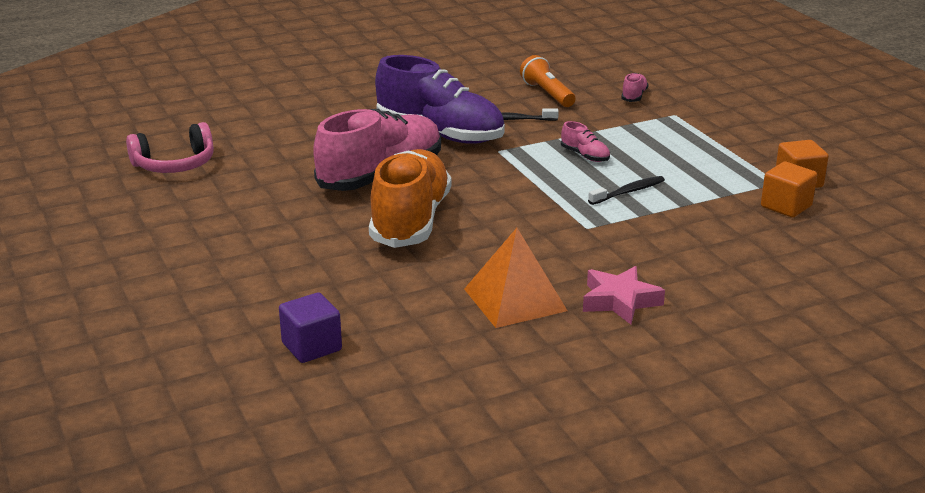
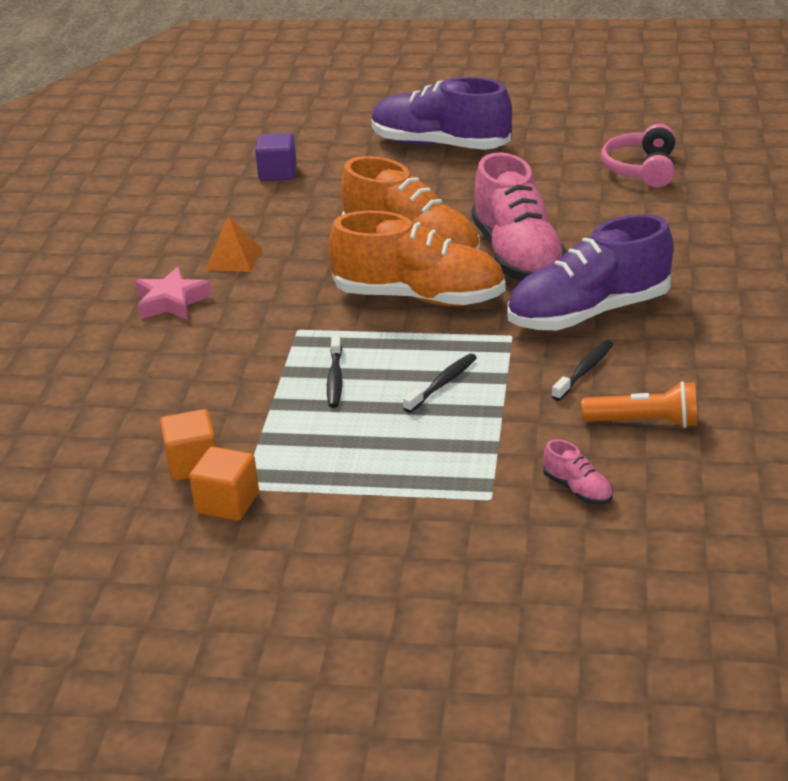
camera: 125 degrees right, 5 degrees up
(175, 271) = (440, 145): none -> purple shoe
(485, 195) = (419, 297): none -> orange shoe
(515, 300) = (233, 259): orange pyramid -> orange pyramid, size x0.67
(585, 156) = (443, 383): pink shoe -> black toothbrush

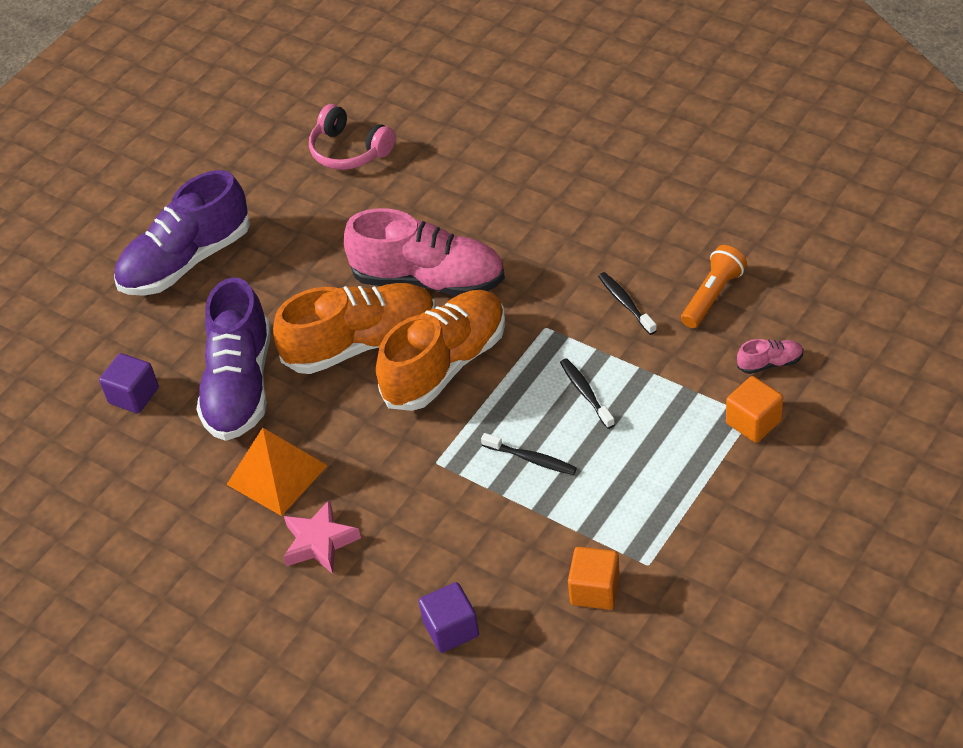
camera: 60 degrees left, 15 degrees up
(107, 397) = (451, 629): none -> purple cube
(227, 503) = (663, 580): orange cube -> orange cube (753, 422)
(233, 259) = (276, 475): orange pyramid -> orange pyramid, size x1.50
(588, 313) = (547, 270): purple shoe -> purple shoe (240, 385)

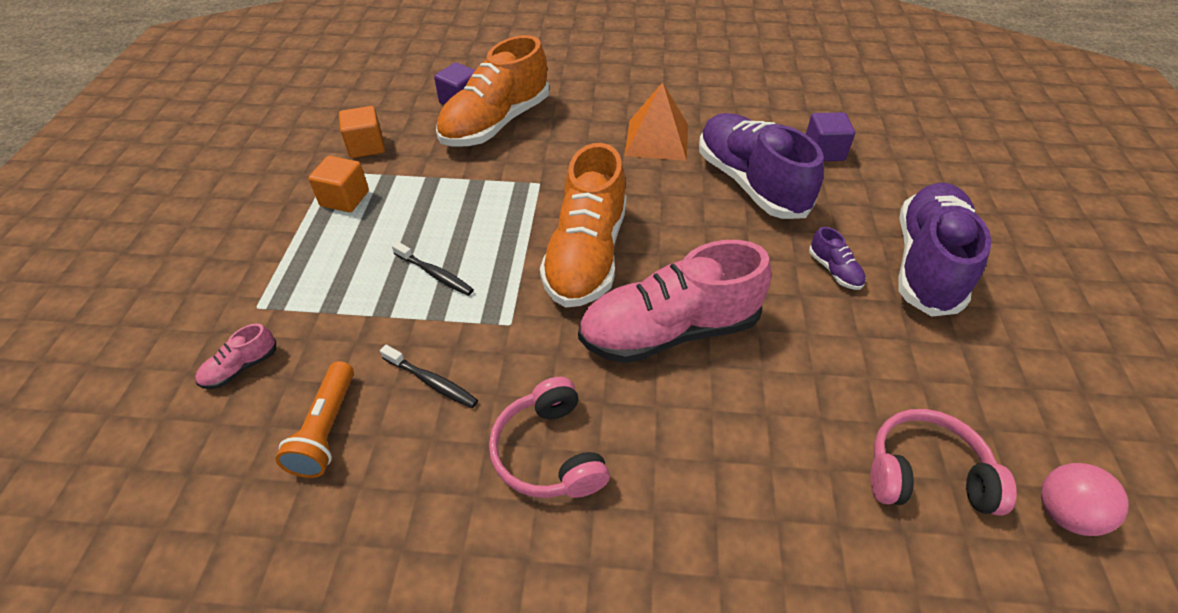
camera: 145 degrees right, 0 degrees up
(261, 281) = (834, 270): none -> purple shoe
(297, 113) = (1064, 513): none -> pink ball
(319, 542) = (588, 115): pink star -> none
(361, 344) = (680, 247): orange shoe -> orange shoe (496, 123)
(531, 459) = (458, 208): black toothbrush -> none
(567, 233) = (549, 452): none -> pink headphones
(753, 422) = (253, 301): orange cube -> orange cube (344, 198)

